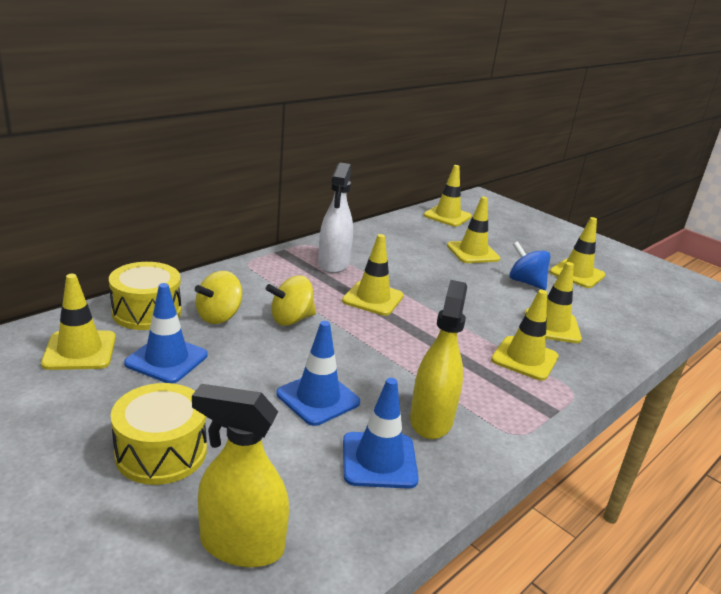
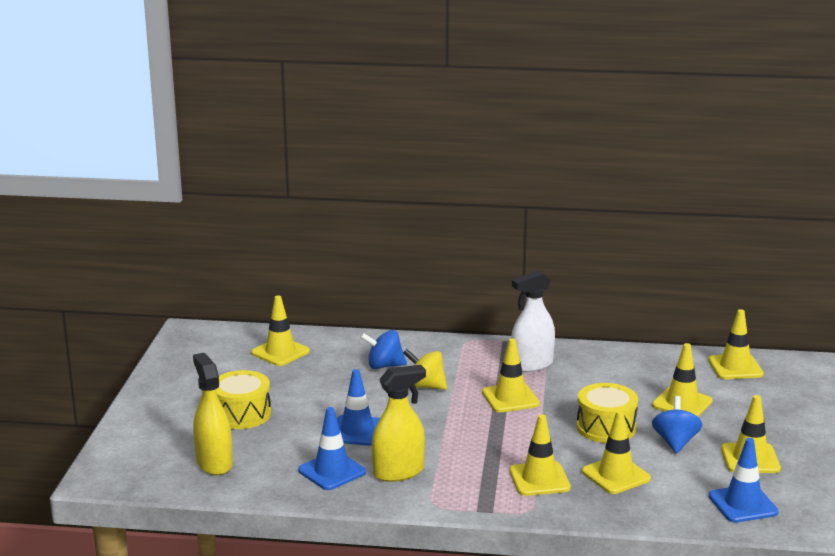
camera: 55 degrees right, 5 degrees down
(147, 312) = (348, 346): yellow drum -> yellow drum (606, 428)
(166, 359) = (314, 375): blue traffic cone -> blue traffic cone (743, 504)
(219, 316) = (384, 366): yellow spinning top -> blue spinning top

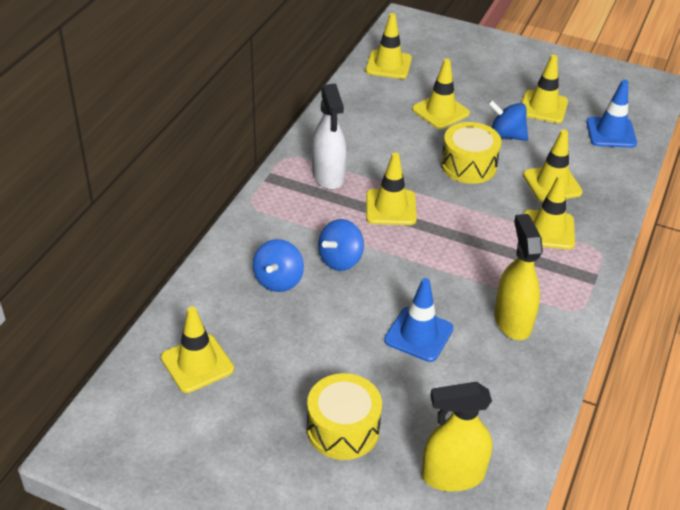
camera: 75 degrees left, 20 degrees up
(332, 471) = (498, 372): blue traffic cone -> none
(425, 386) = (340, 260): yellow spinning top -> blue spinning top

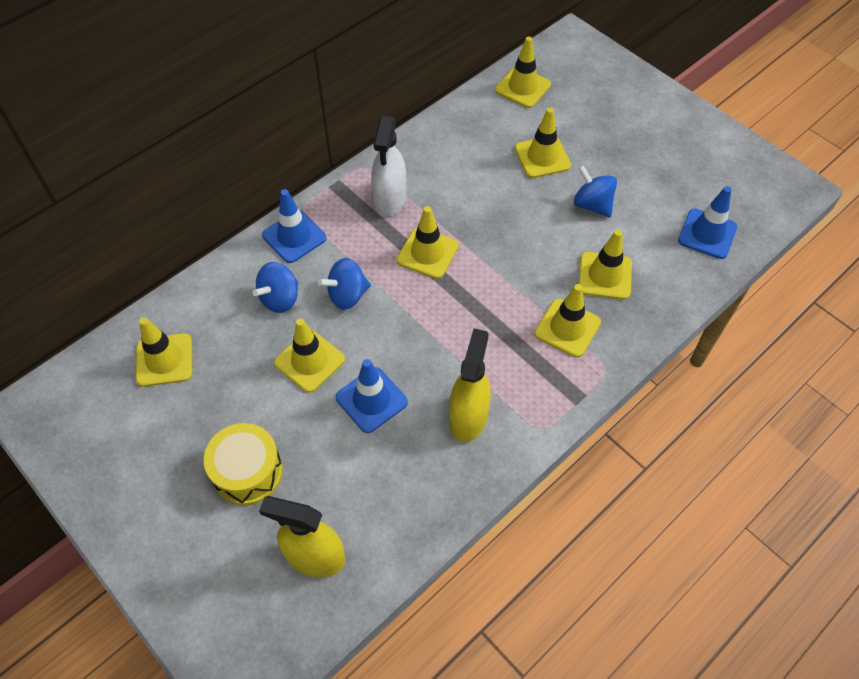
camera: 25 degrees right, 15 degrees up
(258, 228) = (294, 237): none -> blue traffic cone
(468, 165) = (532, 228): yellow drum -> none
(543, 107) = (653, 182): yellow traffic cone -> yellow traffic cone (309, 361)

